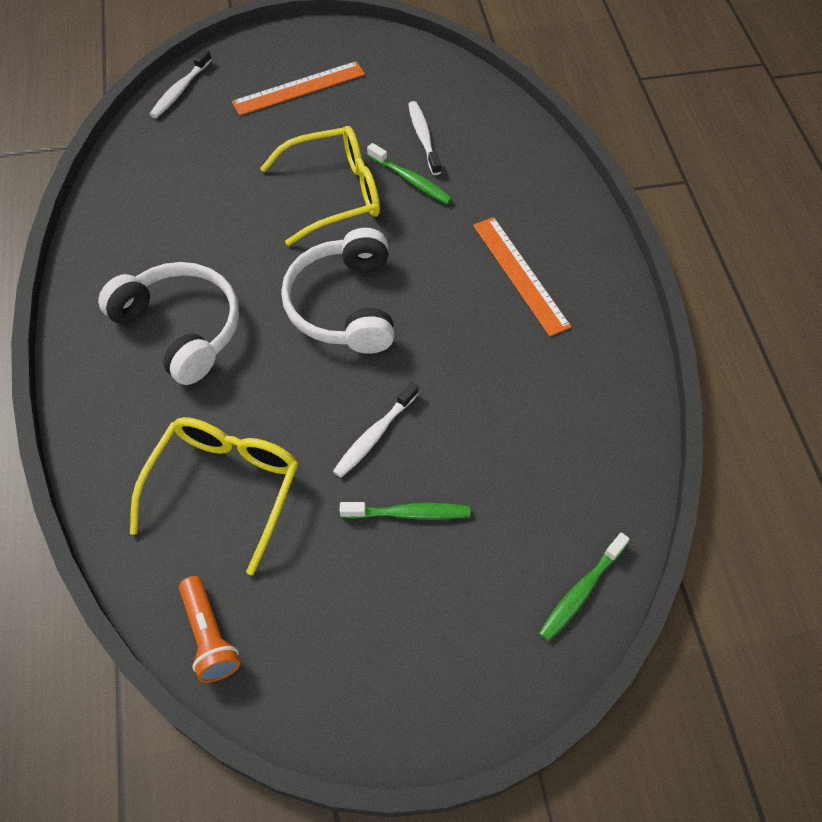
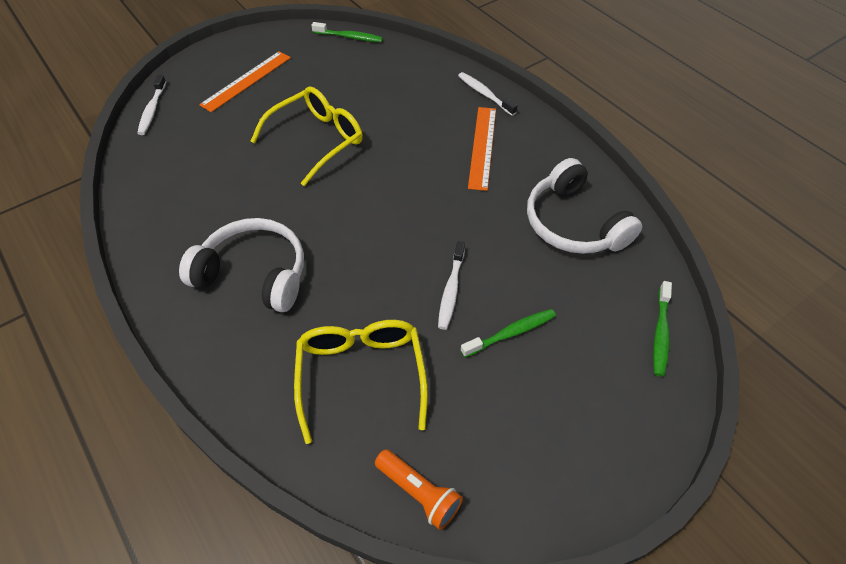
camera: 25 degrees left, 5 degrees down
(343, 305) = (371, 211): white headphones -> white headphones (573, 223)
(411, 180) = (368, 113): green toothbrush -> green toothbrush (349, 37)
(423, 137) = (358, 84): white toothbrush -> white toothbrush (484, 94)
(520, 275) = (482, 147): orange ruler -> orange ruler turned 60 degrees clockwise

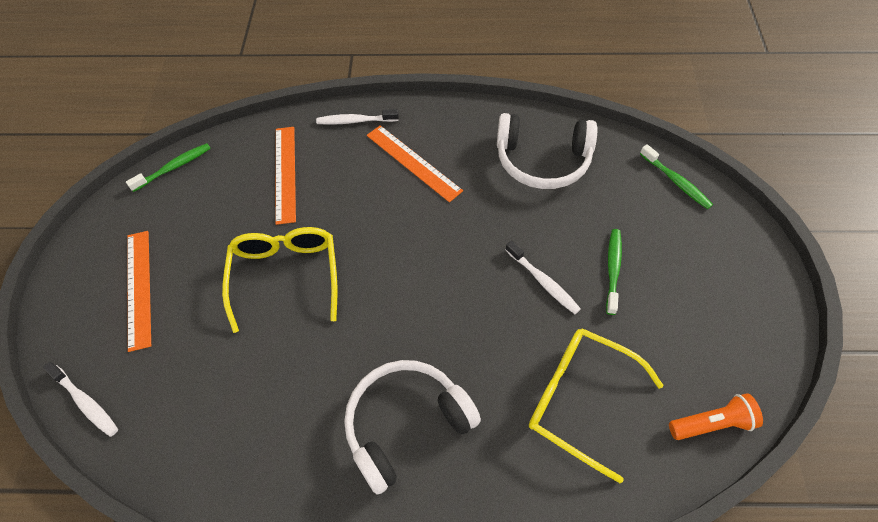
camera: 50 degrees left, 5 degrees up
(399, 88) = (285, 173): none -> orange ruler

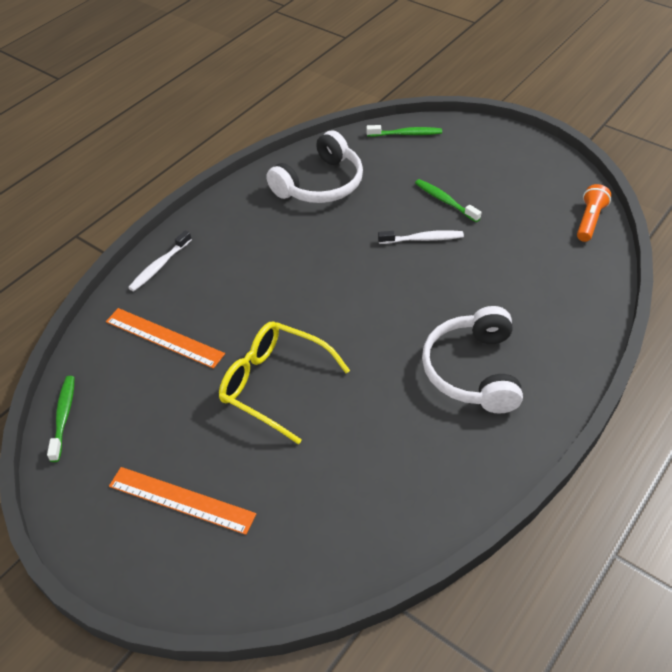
camera: 55 degrees left, 10 degrees down
(86, 402) = (271, 590): white toothbrush -> none
(413, 162) = (243, 253): orange ruler -> none
(581, 400) = (528, 270): yellow glasses -> none

